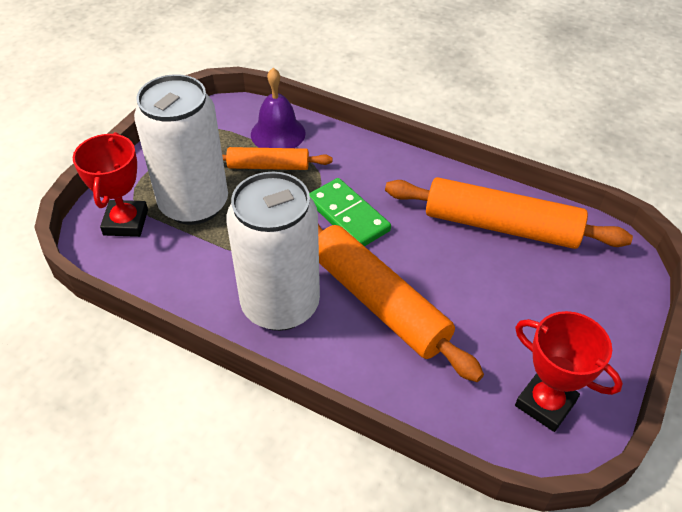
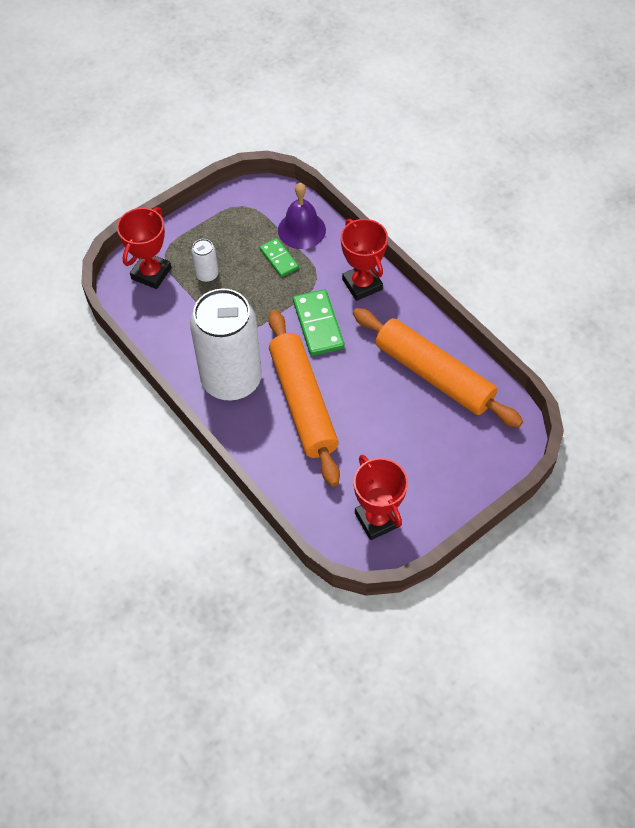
camera: 25 degrees right, 10 degrees up
(194, 204) = (207, 274): white can -> white can, size x0.40
(268, 166) = (279, 259): orange rolling pin -> green domino
(371, 164) = (362, 284): none -> red trophy

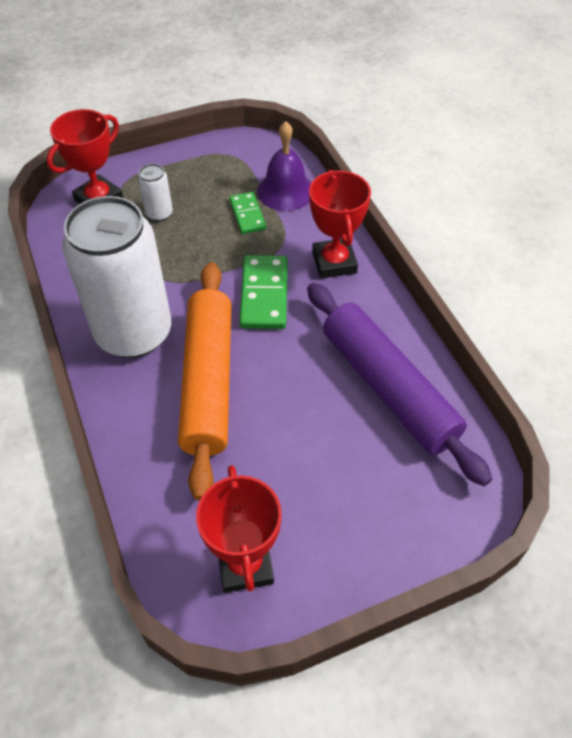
camera: 15 degrees right, 5 degrees down
(433, 375) = (388, 388): orange rolling pin -> purple rolling pin

